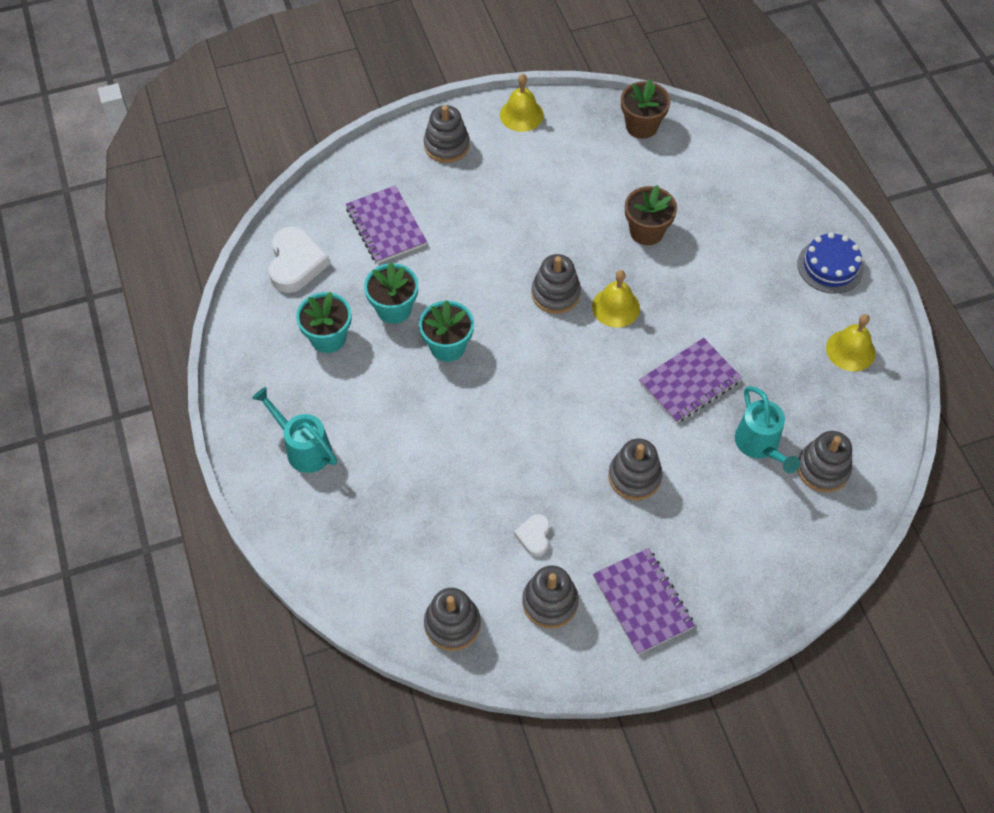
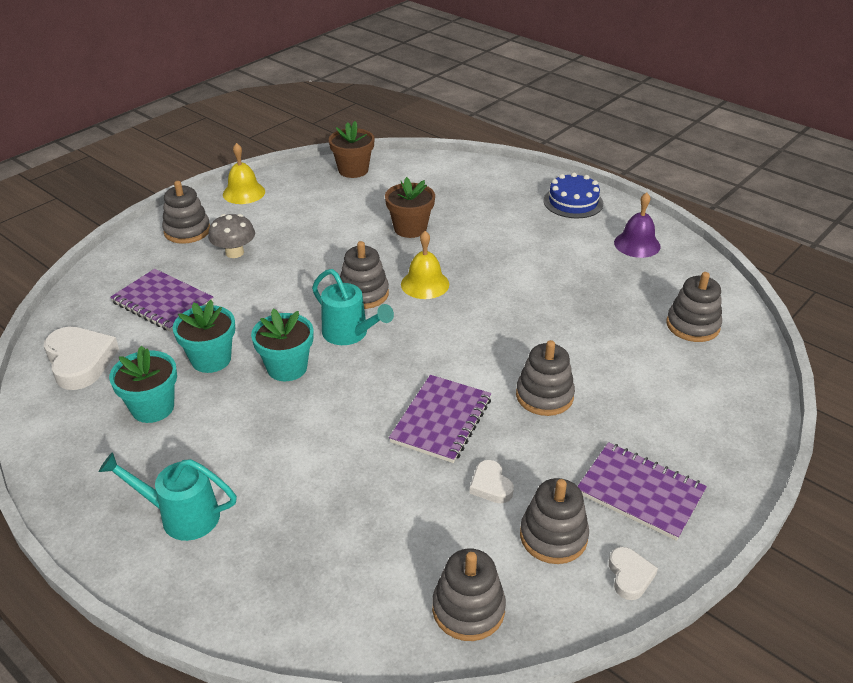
camera: 30 degrees left, 20 degrees down
(473, 192) = (234, 252): none -> grey mushroom
(581, 661) = (630, 576): none -> white heart
(689, 382) = (531, 310): purple notebook -> purple notebook (441, 420)
(760, 445) = (628, 330): turquoise watering can -> turquoise watering can (350, 334)
(850, 350) = (637, 244): yellow bell -> purple bell

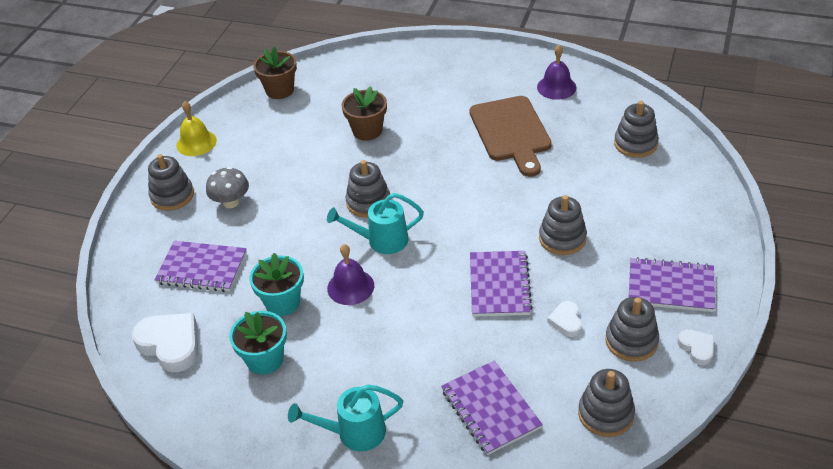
camera: 20 degrees left, 5 degrees up
(287, 368) = (350, 287): turquoise flower pot -> purple bell
(341, 549) = (490, 409): none -> purple notebook
(350, 334) = (381, 241): turquoise watering can -> turquoise watering can turned 150 degrees clockwise
(425, 284) = (412, 177): yellow bell -> none
(490, 485) = (566, 321): white heart -> white heart turned 45 degrees clockwise
(558, 273) = (511, 132): none -> brown cutting board
(573, 202) = (485, 64): blue cake -> none

